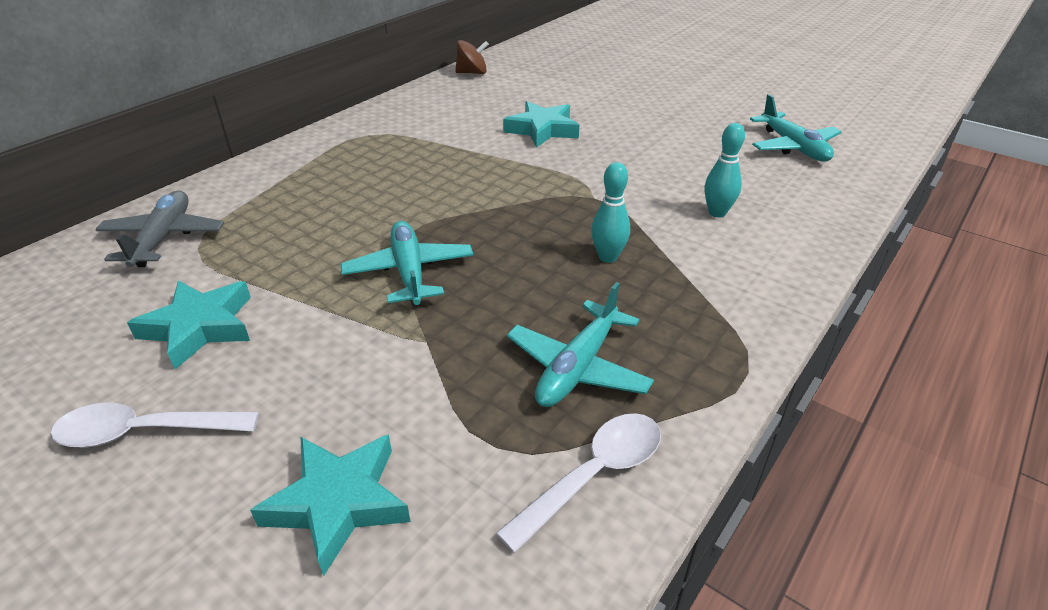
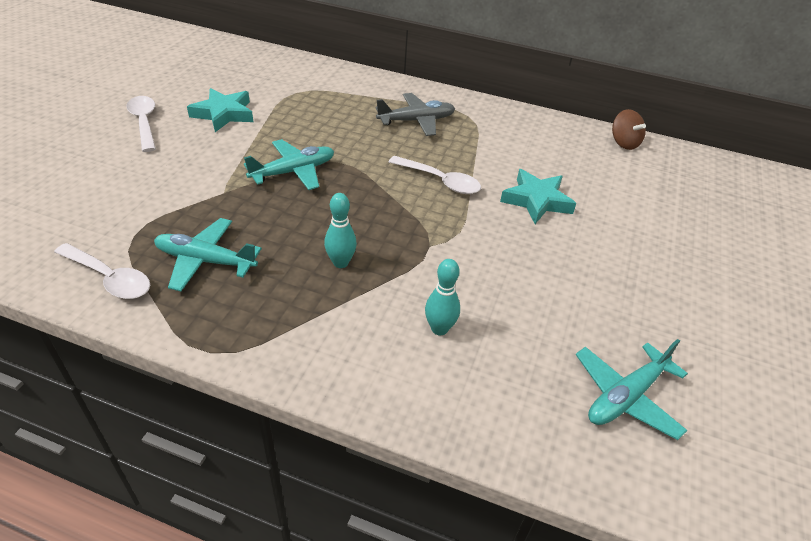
camera: 70 degrees right, 5 degrees up
(163, 238) = (302, 79): grey plane -> grey plane (416, 121)
(338, 503) = (96, 190): turquoise star -> none
(485, 173) = (440, 181): none -> white spoon

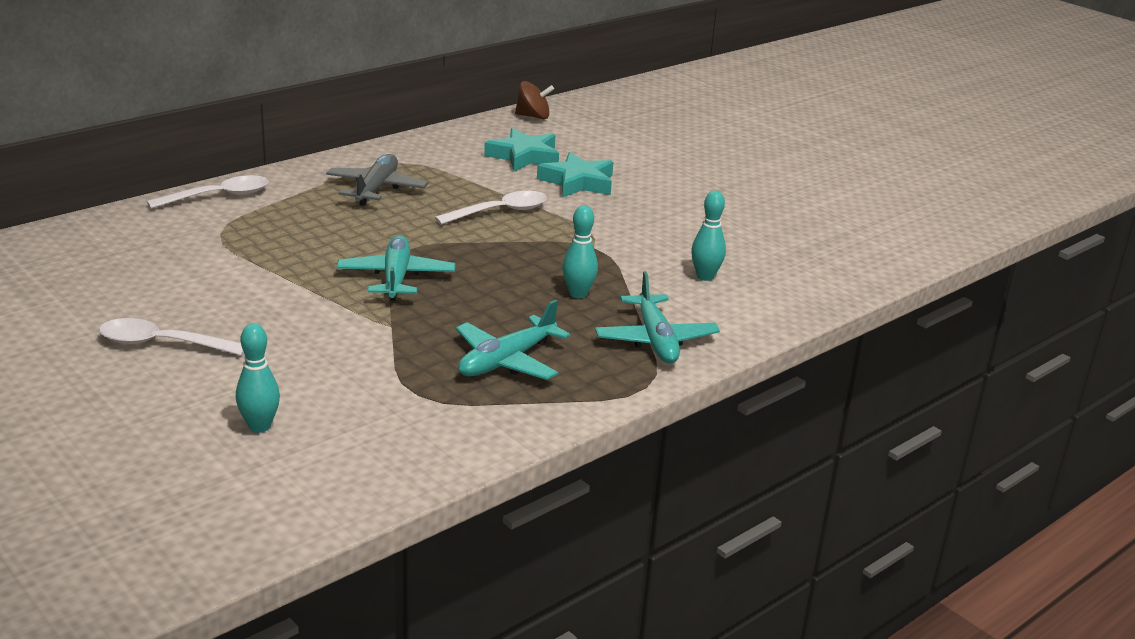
camera: 60 degrees left, 15 degrees down
(61, 188) = (259, 426): none -> turquoise bowling pin
(109, 278) = (483, 421): white spoon -> white spoon (218, 196)
(224, 114) = (212, 288): turquoise star -> turquoise star (524, 156)
(626, 397) = (829, 234): turquoise plane -> turquoise plane (655, 340)

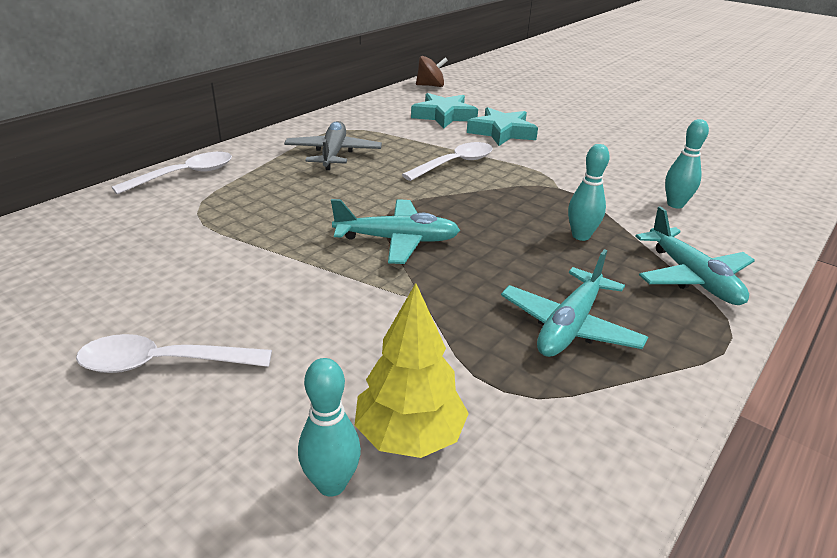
camera: 10 degrees left, 5 degrees up
(328, 409) = (409, 435): none -> yellow tree
(396, 278) = (397, 240): turquoise plane -> turquoise plane turned 105 degrees clockwise

